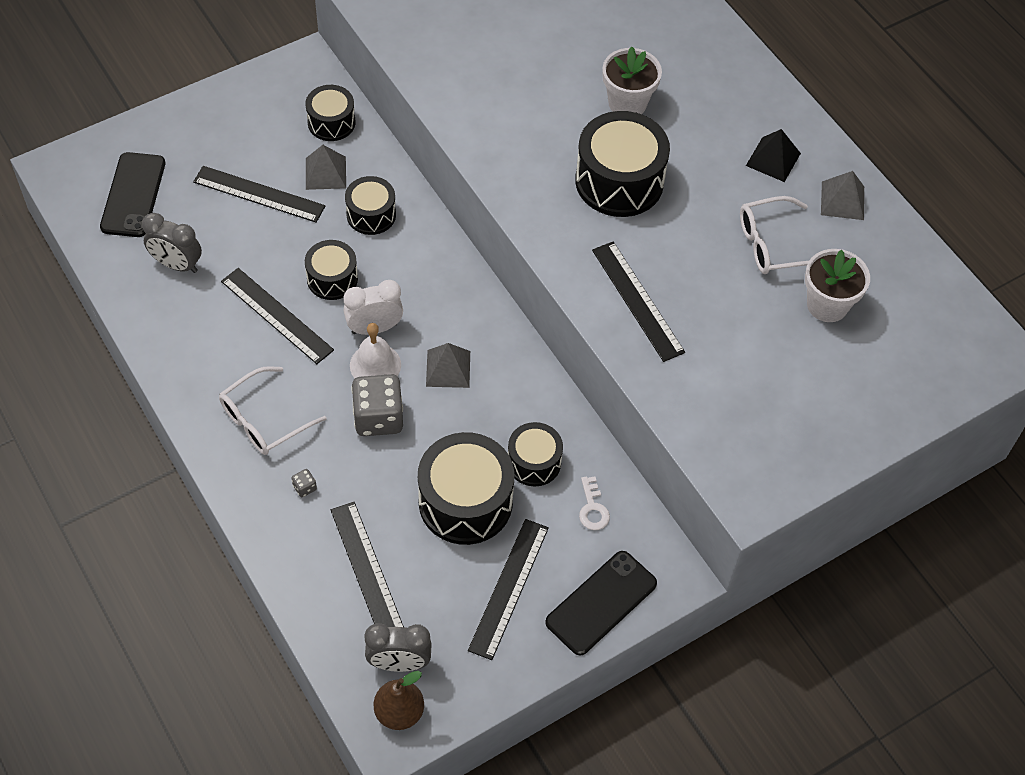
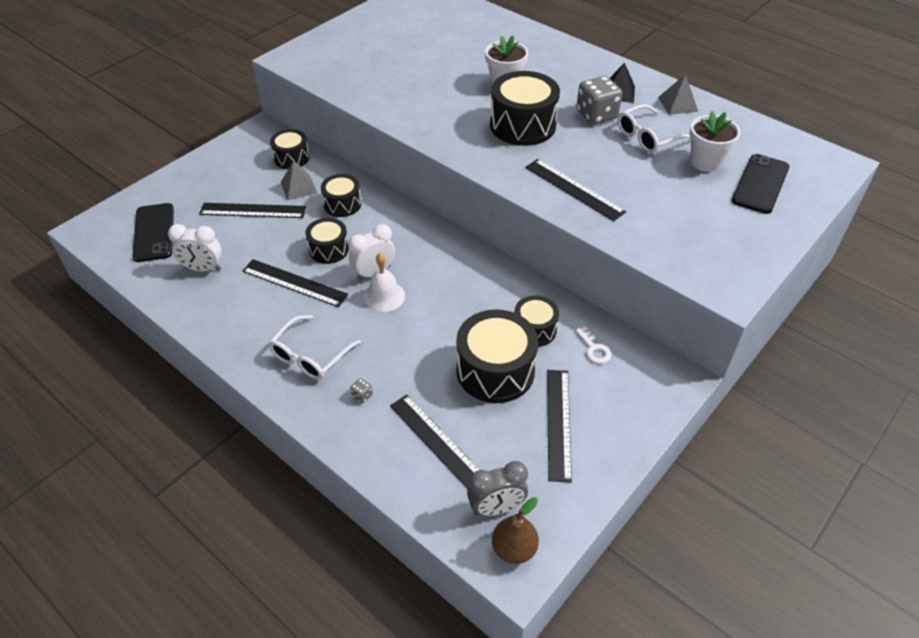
camera: 15 degrees left, 10 degrees down
(177, 264) = (203, 268): grey clock -> white clock
(378, 417) = (401, 331): grey dice -> grey dice (596, 115)
(448, 368) = (441, 285): grey pyramid -> none
(601, 603) = (635, 413): black phone -> black phone (760, 184)

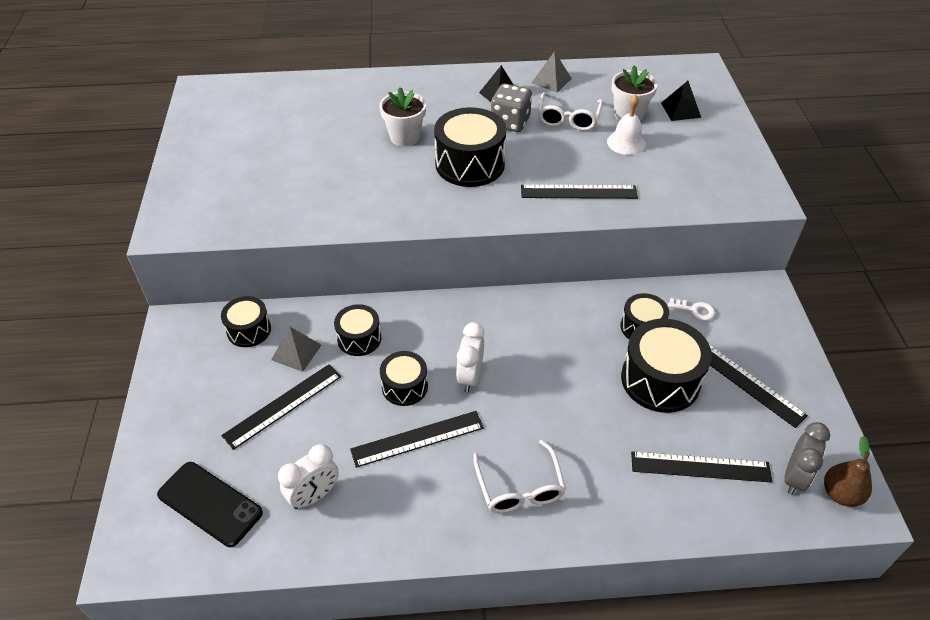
camera: 45 degrees left, 0 degrees up
(362, 395) = (602, 482): grey dice -> none
(384, 296) = (505, 389): white bell -> white bell (626, 142)
(760, 184) = (681, 110): black phone -> black pyramid

